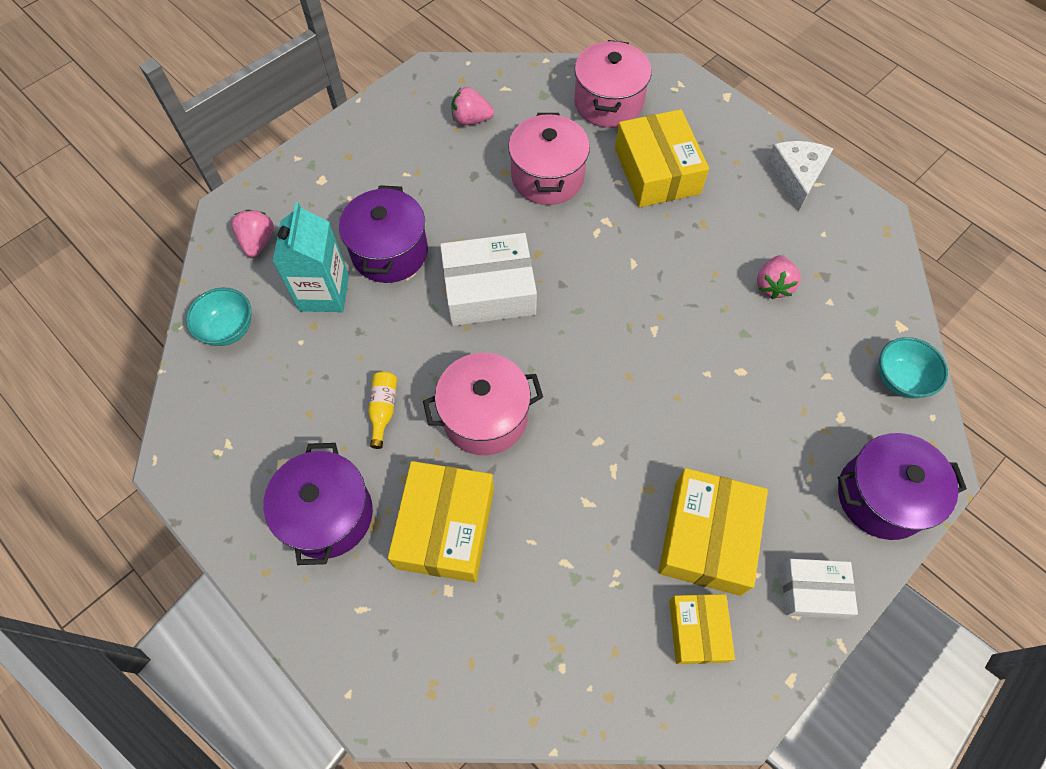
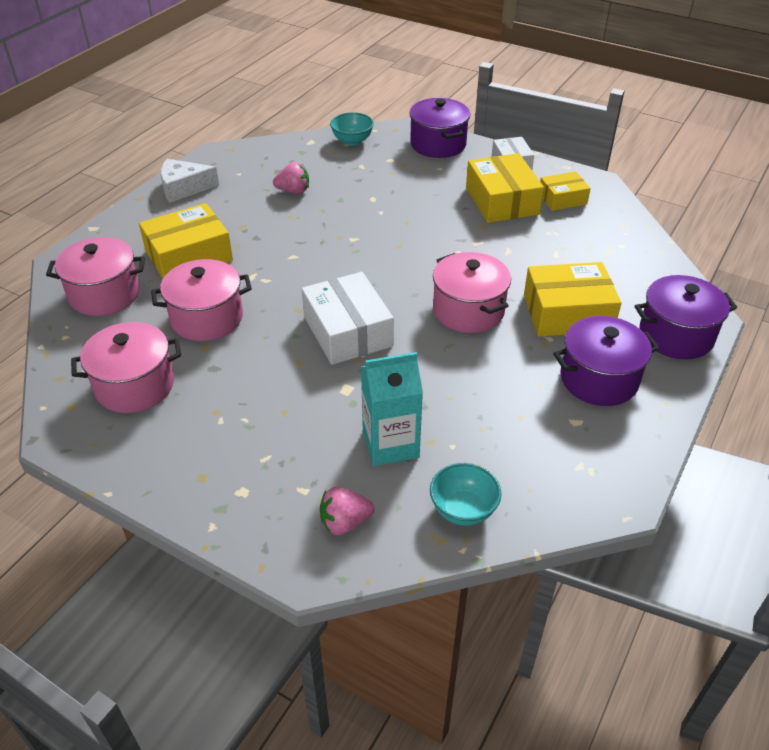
camera: 105 degrees left, 20 degrees down
(383, 410) = (492, 370): yellow bottle -> none
(389, 252) = (325, 407): purple pot -> purple pot (676, 335)
(471, 120) = (135, 386): pink strawberry -> pink pot
(707, 537) = (502, 201): yellow box -> yellow box turned 75 degrees clockwise

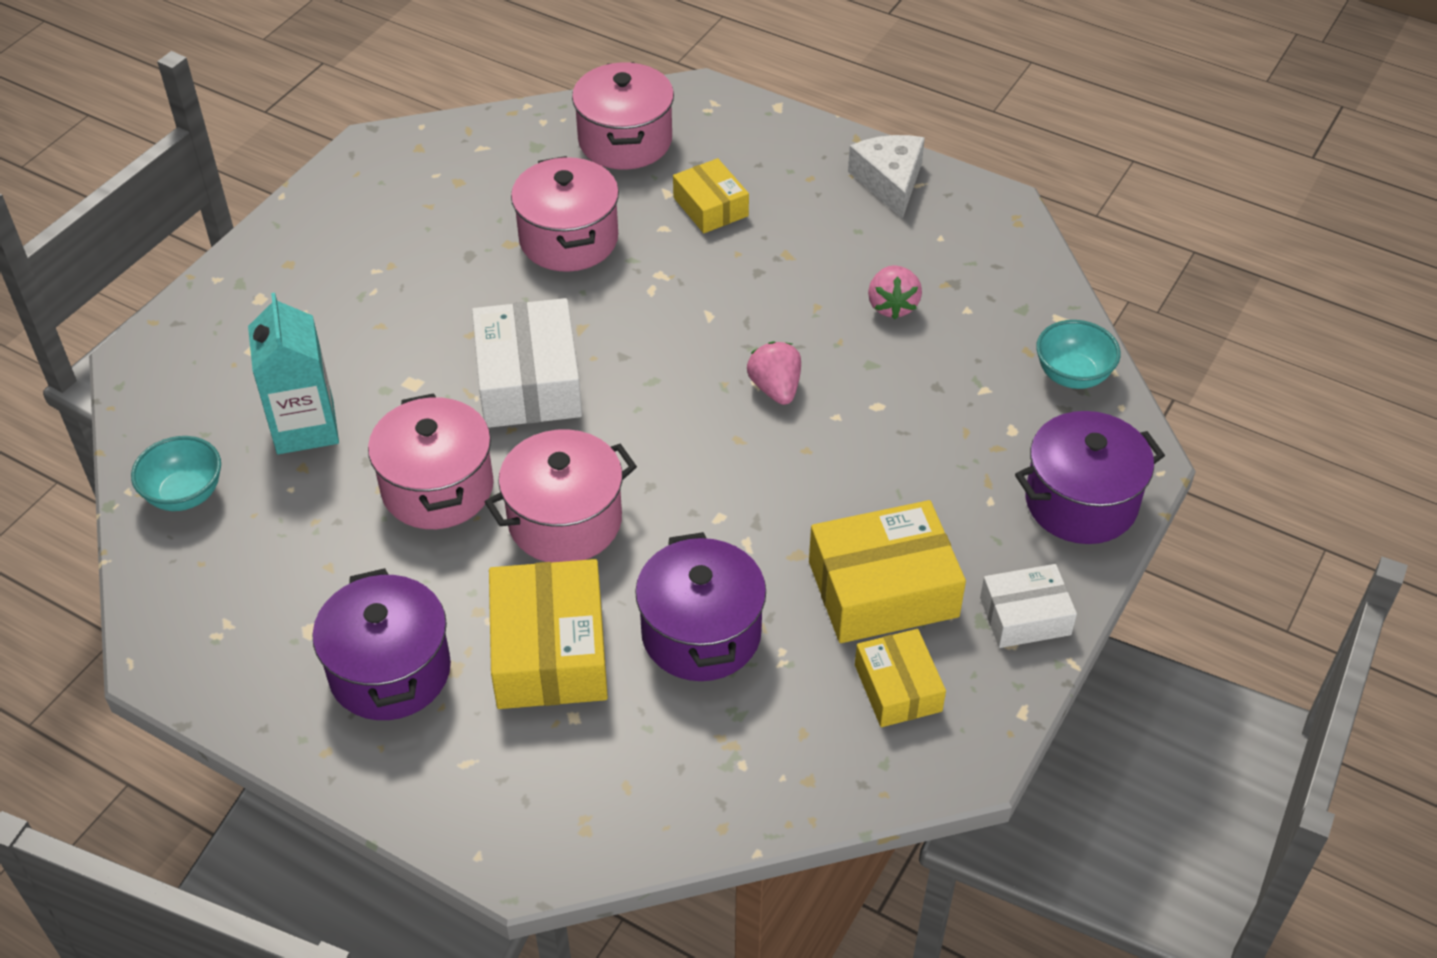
camera: 90 degrees right, 5 degrees up
(135, 386) = (446, 192): pink pot -> pink pot (437, 488)
(189, 256) = (710, 207): yellow box -> yellow box, size x0.60
(345, 523) = (193, 386): pink strawberry -> pink strawberry (775, 388)
(347, 331) = (529, 381): white box -> white box turned 75 degrees counterclockwise
(676, 335) = (479, 800): purple pot -> purple pot (701, 633)

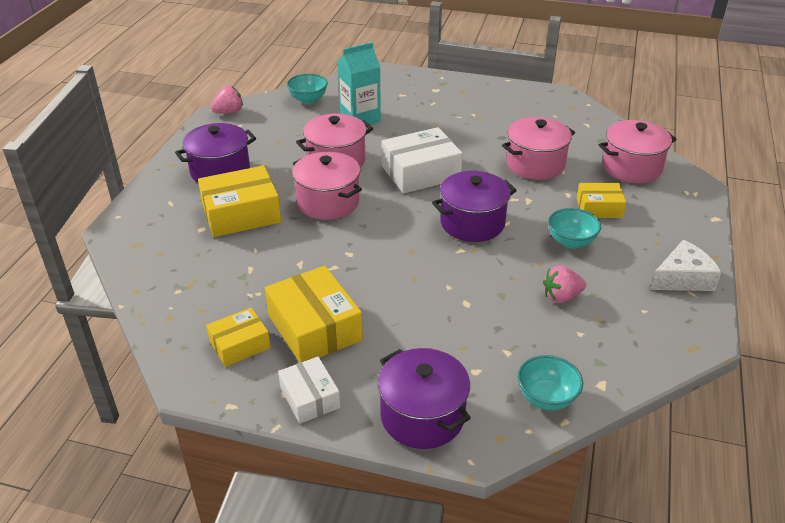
camera: 75 degrees right, 10 degrees down
(701, 633) = (263, 261): purple pot -> purple pot (472, 223)
(710, 207) = (599, 208): yellow box -> yellow box turned 45 degrees clockwise
(775, 388) = (459, 258): pink strawberry -> pink strawberry (229, 112)
(778, 260) = (571, 242): none -> turquoise bowl

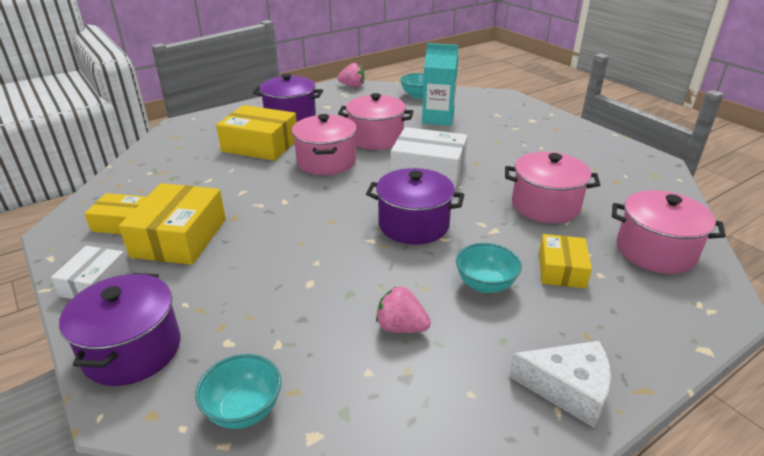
camera: 40 degrees right, 5 degrees down
(599, 208) = (561, 270): yellow box -> yellow box turned 60 degrees clockwise

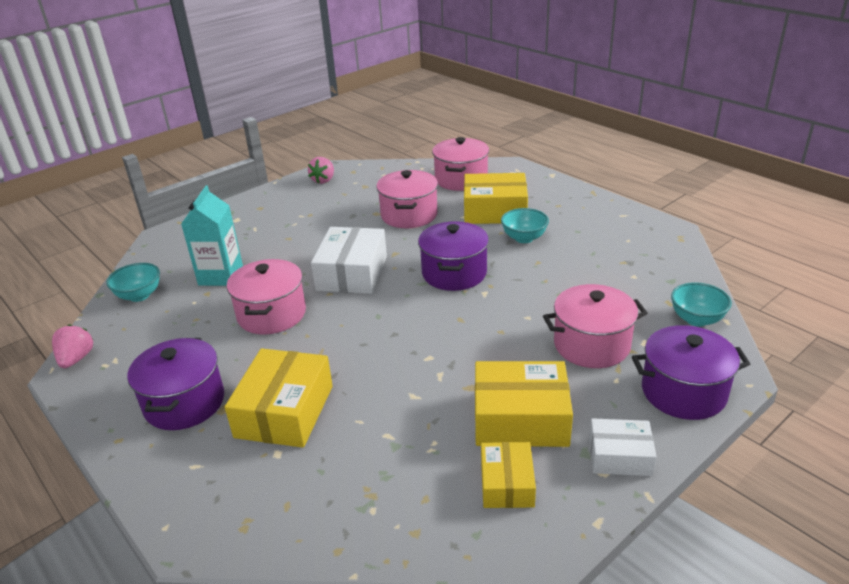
camera: 95 degrees left, 0 degrees up
(326, 161) = (334, 343): pink pot -> pink pot (591, 345)
(401, 327) = (585, 268): pink strawberry -> pink strawberry (323, 180)
(561, 270) = (495, 211): yellow box -> yellow box, size x1.68
(568, 389) = (605, 212): white cheese -> none

